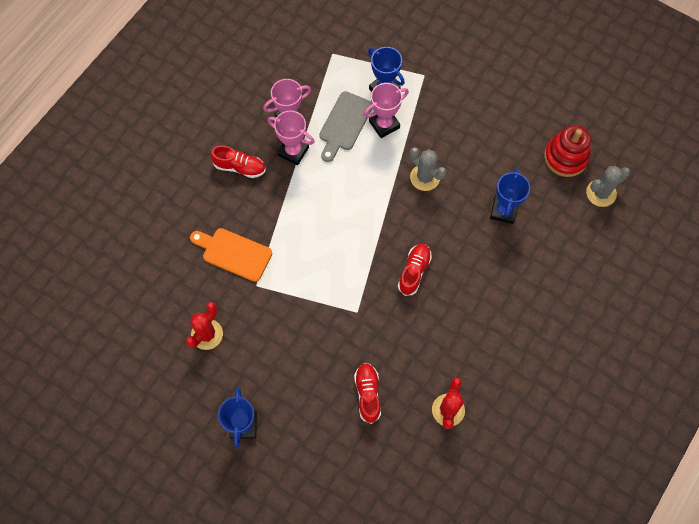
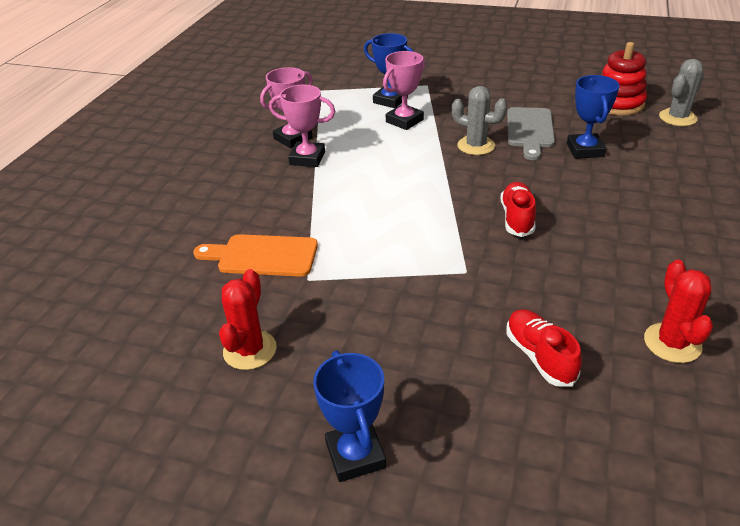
camera: 15 degrees left, 30 degrees down
(239, 167) = (244, 183): red shoe -> none
(344, 124) = (359, 129): grey cutting board -> grey cutting board (530, 130)

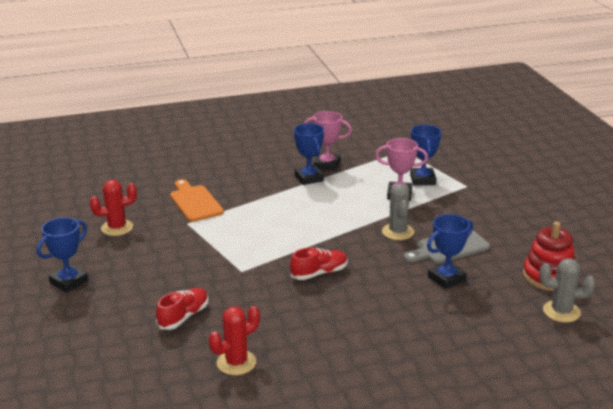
camera: 55 degrees right, 10 degrees down
(307, 158) = (309, 178): pink trophy -> blue trophy

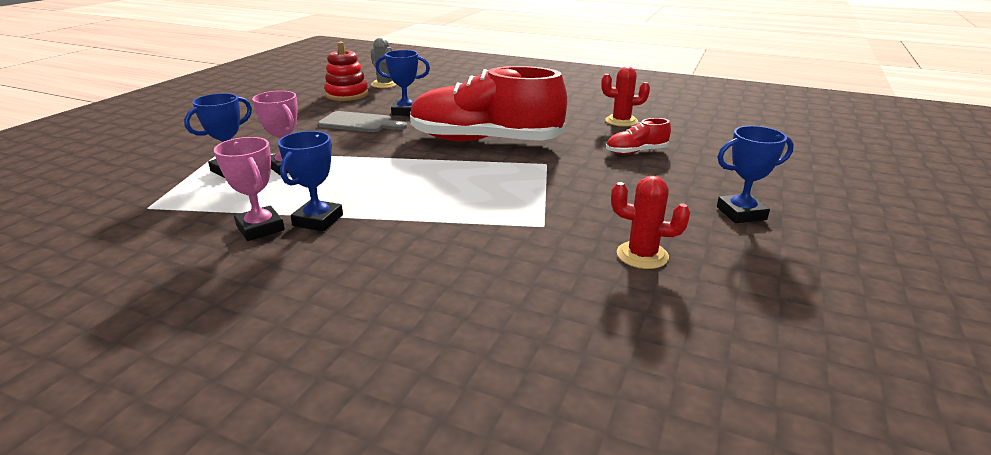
camera: 140 degrees left, 0 degrees up
(195, 202) = (500, 249): orange cutting board -> none
(319, 273) = (485, 141): red shoe -> red shoe, size x2.43
(397, 232) = (366, 143): grey cactus -> none

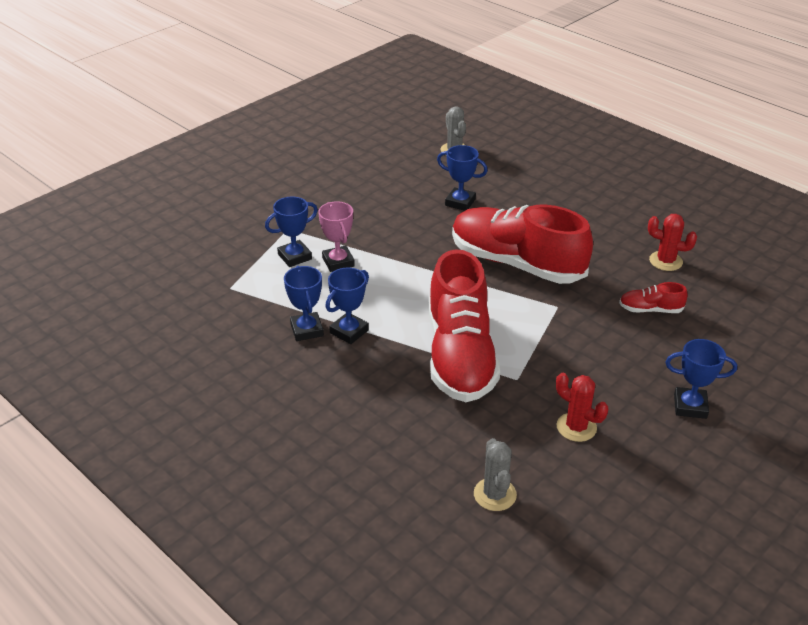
camera: 20 degrees right, 10 degrees up
(260, 228) = (307, 330): pink trophy -> blue trophy
(347, 94) = (412, 162): red stacking toy -> none
(359, 123) = (412, 212): grey cutting board -> none
(465, 217) = (460, 355): none -> red shoe
(596, 352) = (495, 494): none -> grey cactus

